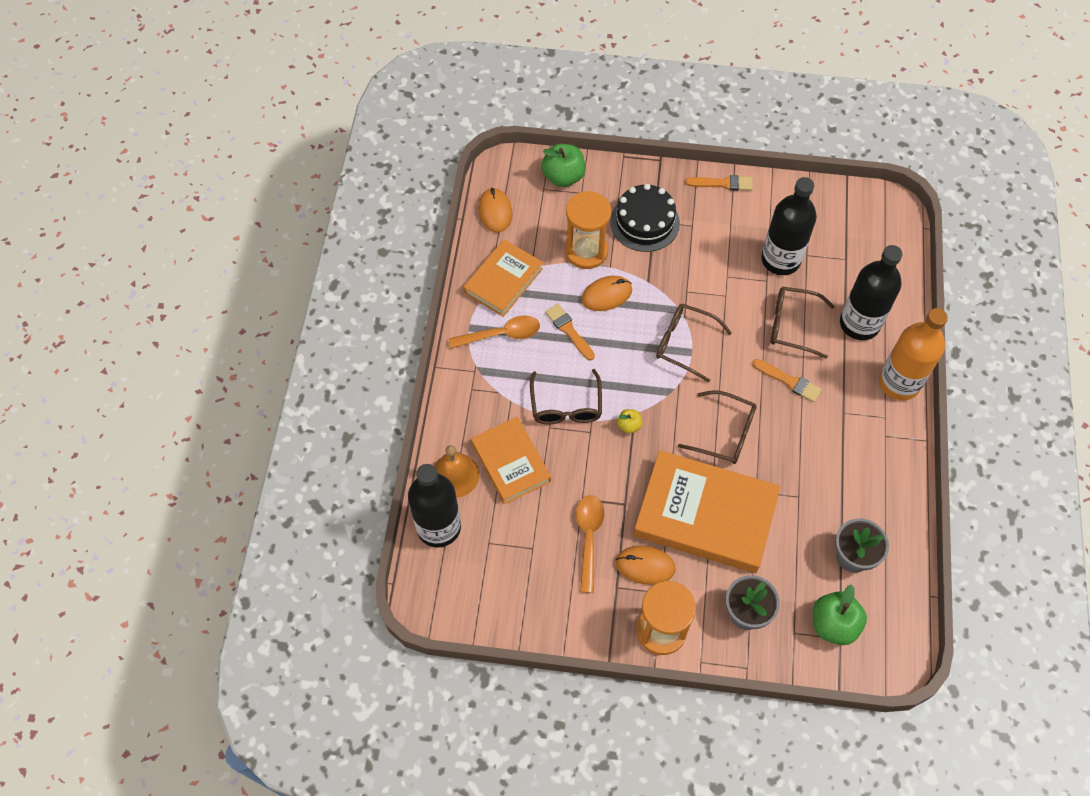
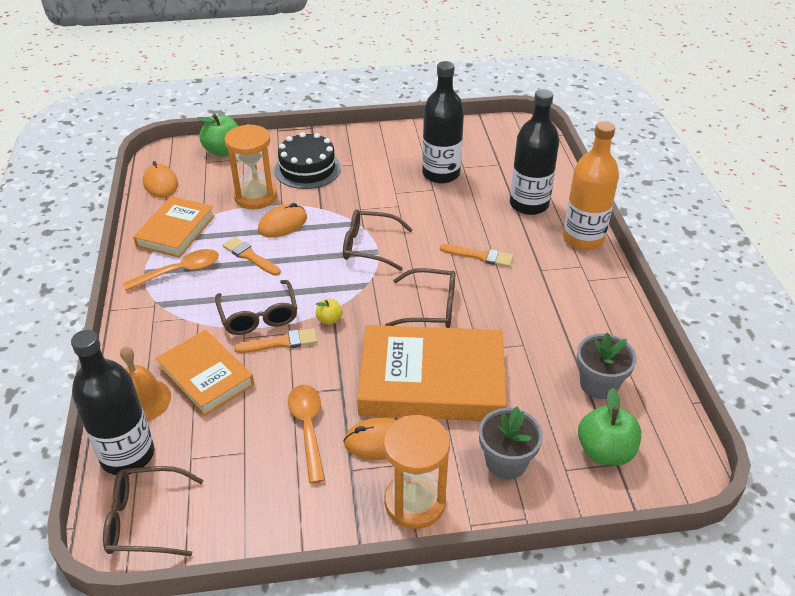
camera: 15 degrees left, 20 degrees down
(723, 183) = (372, 134): orange brush -> orange brush (281, 342)
(792, 325) = (468, 216): brown glasses -> brown glasses (145, 519)

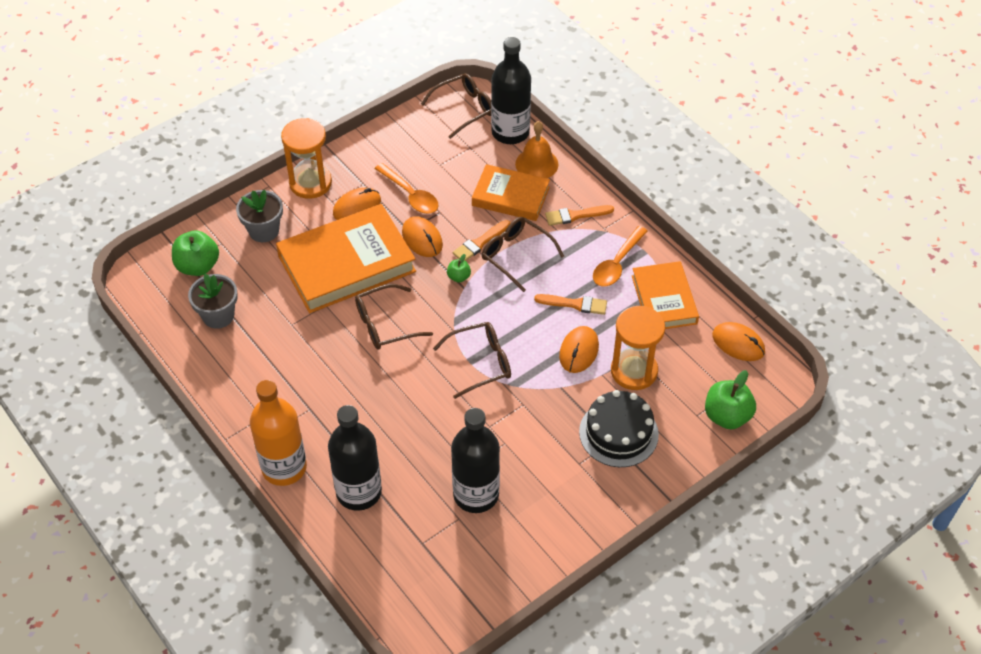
camera: 150 degrees right, 10 degrees up
(329, 320) = (459, 277): yellow apple -> green apple
(335, 372) = (422, 239): none -> orange mouse
(480, 256) = (373, 399): orange brush -> orange brush (575, 215)

